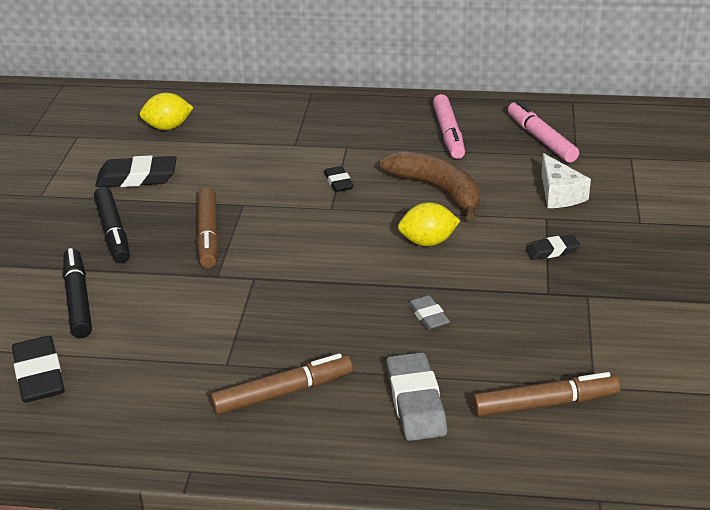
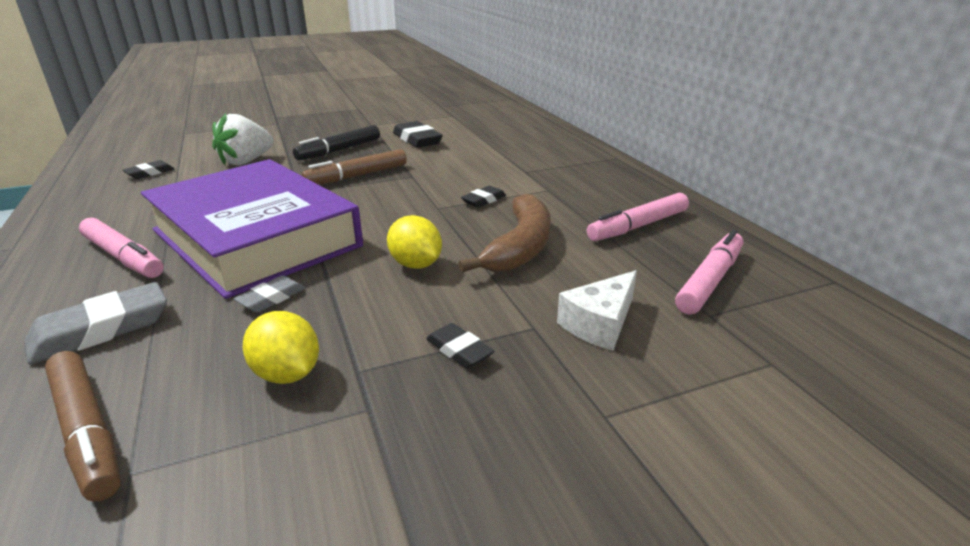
camera: 60 degrees right, 5 degrees down
(39, 375) = (149, 173): black eraser -> black eraser, size x0.57
(78, 300) = (246, 161): black marker -> white strawberry
(168, 127) = (495, 131): yellow lemon -> yellow lemon (287, 373)
(282, 393) = (123, 257): brown marker -> pink marker
(307, 313) = (256, 238): none -> purple book

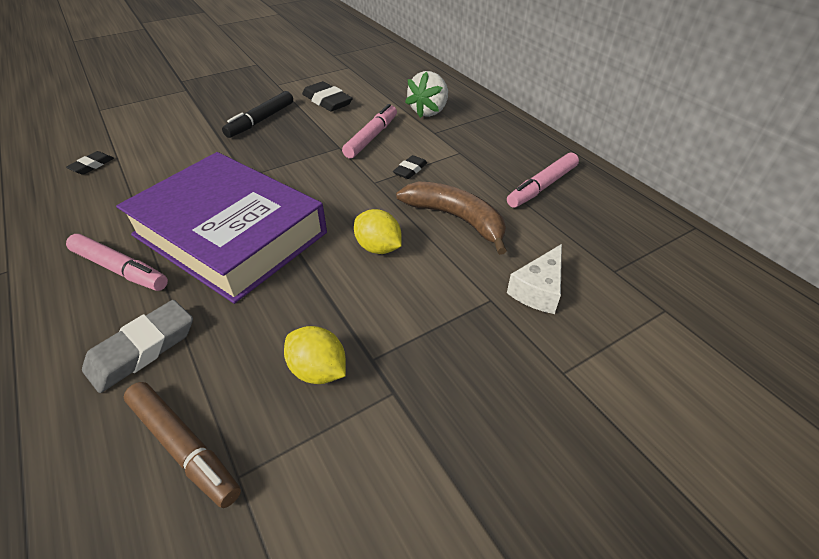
camera: 10 degrees left, 15 degrees up
(246, 161) = (179, 142): white strawberry -> white strawberry (429, 111)
(271, 298) = (273, 298): grey eraser -> none
(357, 176) = (290, 151): brown marker -> none
(459, 350) = (442, 329): black eraser -> none
(520, 247) = (456, 219): brown banana -> brown banana turned 60 degrees counterclockwise
(709, 280) = (607, 237): pink marker -> pink marker (371, 137)

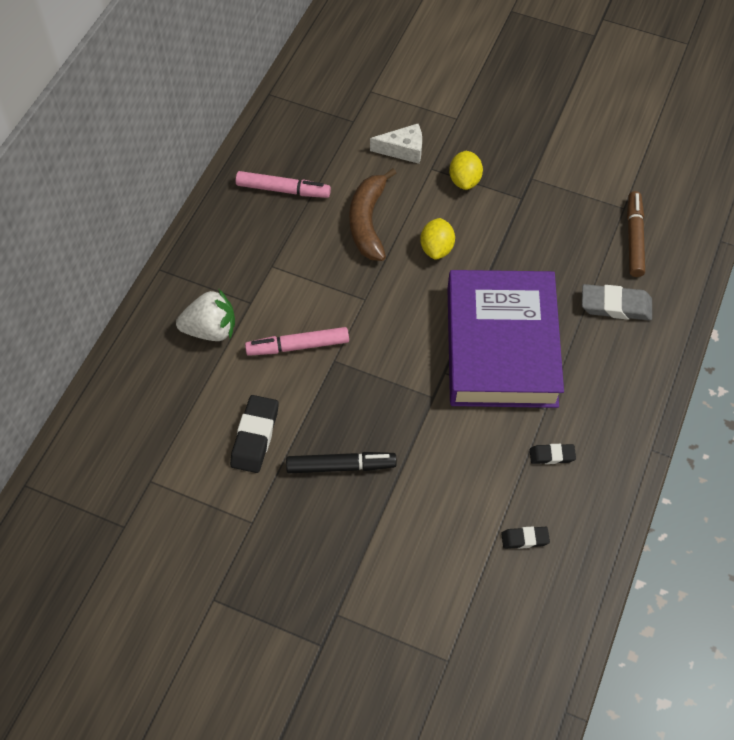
camera: 125 degrees left, 15 degrees up
(120, 269) = (586, 380): pink marker -> none
(318, 370) = (549, 216): yellow lemon -> yellow lemon (464, 180)
(410, 170) = (328, 285): black eraser -> black eraser (552, 455)

